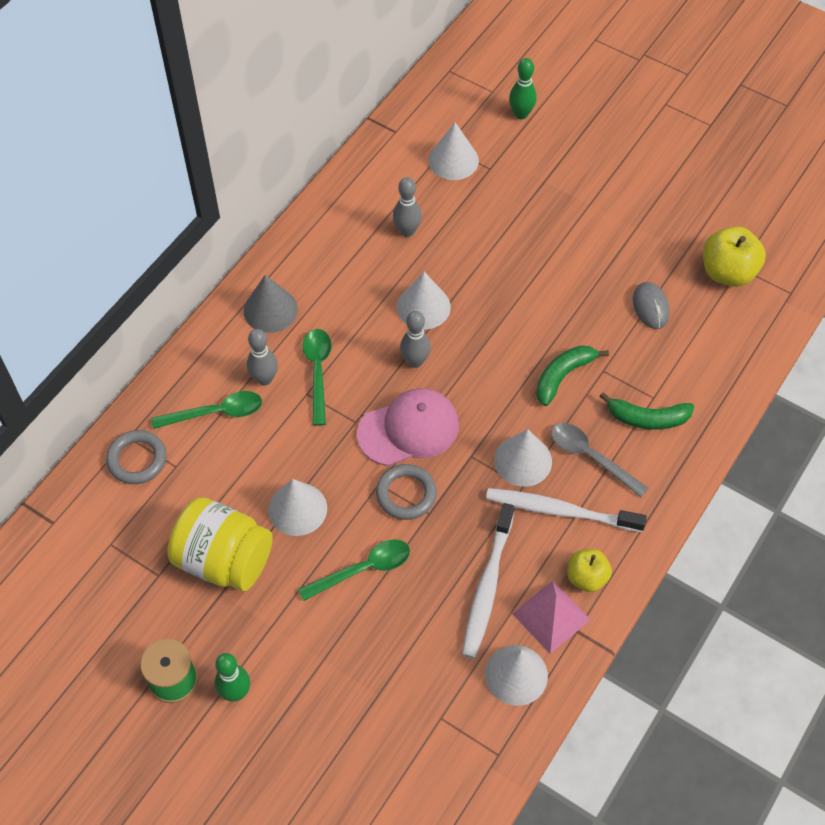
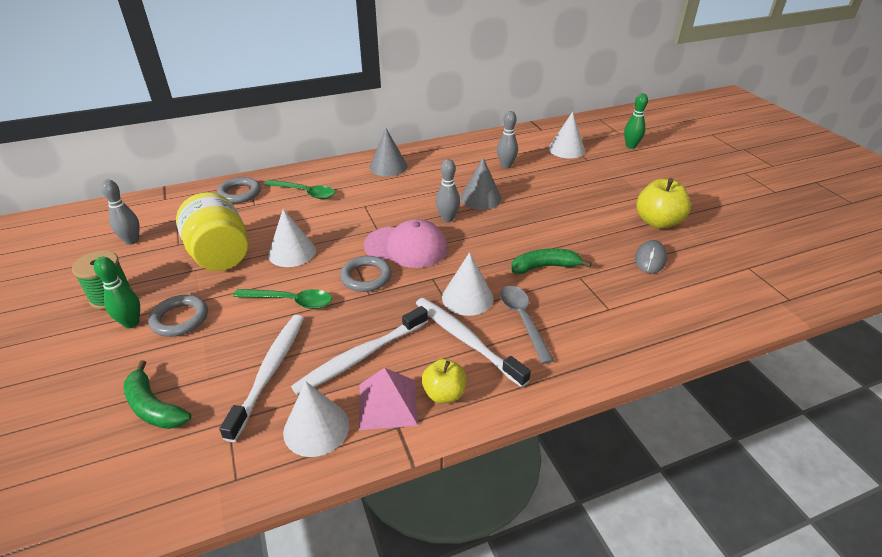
camera: 35 degrees right, 20 degrees down
(264, 379) = (349, 190): grey bowling pin -> grey bowling pin (132, 241)
(278, 657) = (180, 319): none -> grey ring
(318, 372) = (383, 200): green spoon -> none
(423, 307) = (480, 198): white cone -> grey cone
(425, 653) = (269, 372): none -> white toothbrush
(647, 418) = (592, 318): green banana -> green banana (154, 407)
(727, 272) = (735, 266): yellow apple -> yellow apple (657, 222)

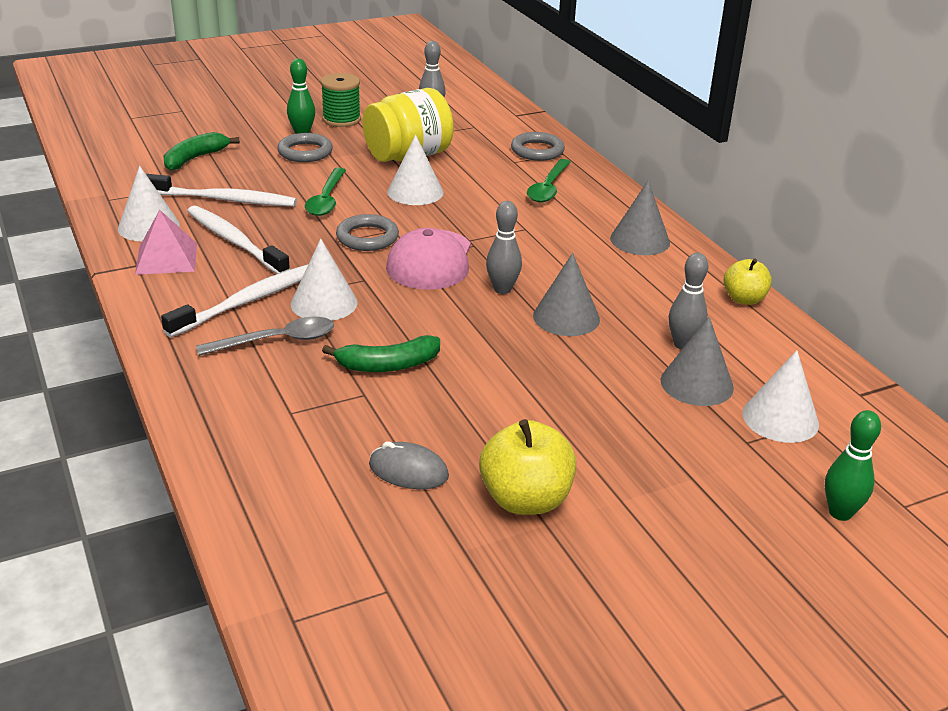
camera: 85 degrees right, 5 degrees down
(444, 394) = (170, 288): yellow apple -> yellow apple (744, 299)
(542, 166) = (696, 383): none -> grey cone
(545, 267) = (387, 365): green banana -> green banana turned 90 degrees clockwise

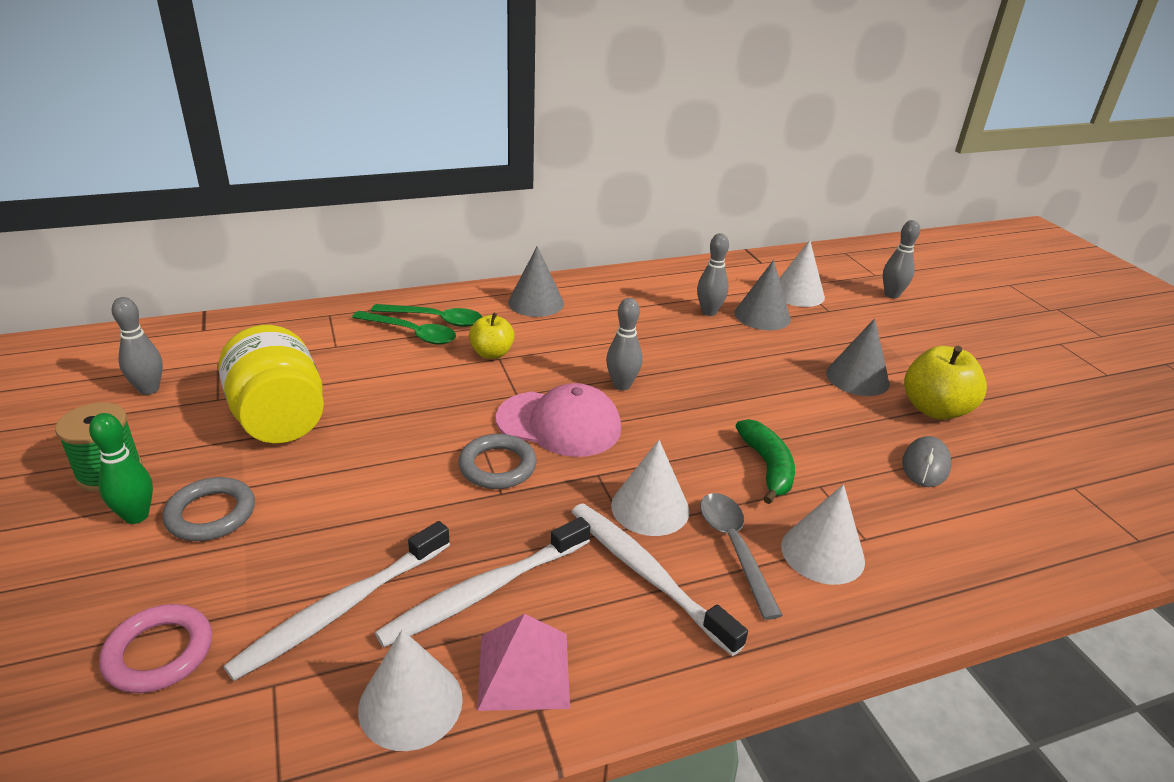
camera: 85 degrees left, 0 degrees up
(195, 158) = (159, 653): green banana -> pink ring
(223, 199) = (342, 608): white toothbrush -> white toothbrush turned 150 degrees counterclockwise
(326, 199) = (381, 497): green spoon -> green spoon (435, 320)
(415, 192) = (387, 421): white cone -> white cone (822, 553)
(537, 151) = (315, 328): grey ring -> none
(566, 317) = (671, 357): grey cone -> grey cone (857, 378)
(744, 299) = (639, 276): yellow apple -> yellow apple (492, 353)
(840, 513) = (891, 295): green bowling pin -> grey bowling pin

